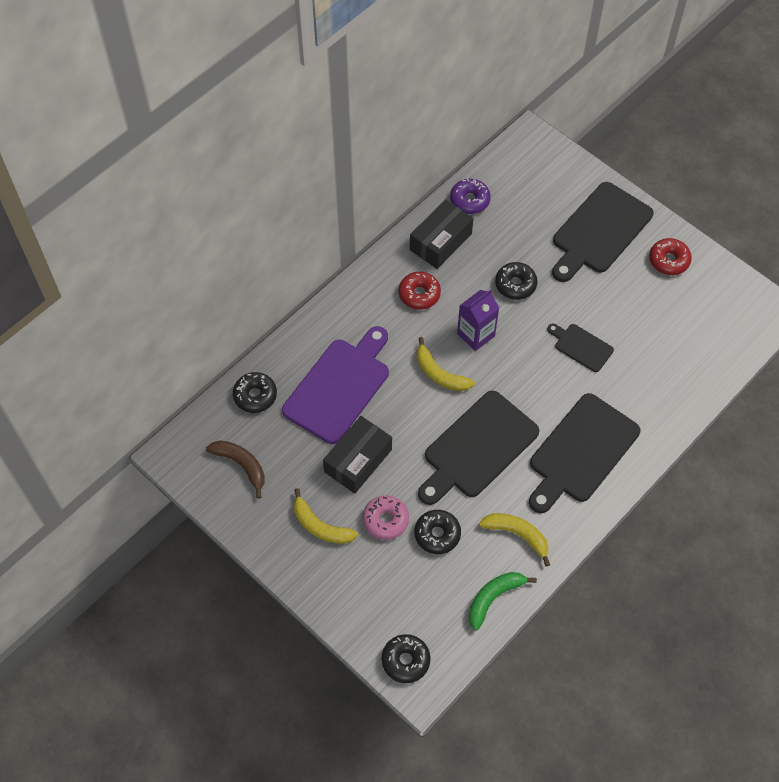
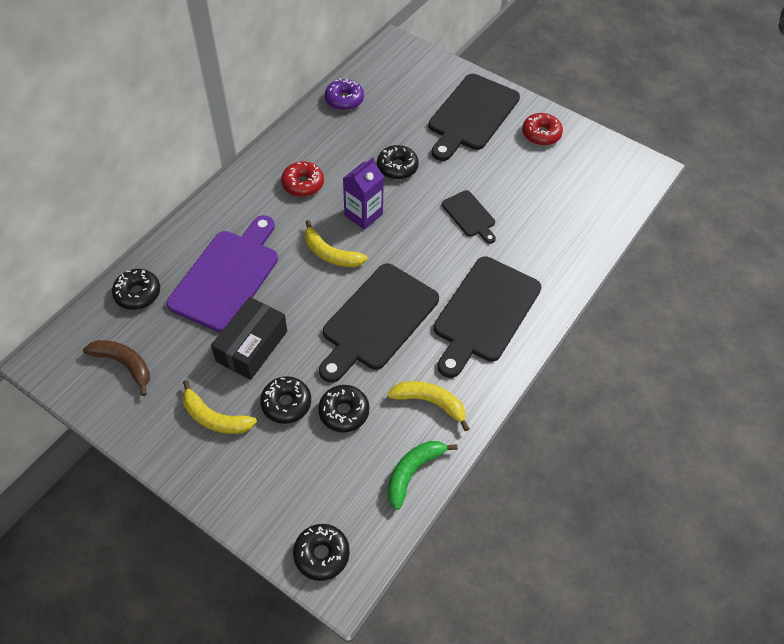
camera: 10 degrees left, 5 degrees down
(385, 520) = (286, 403): pink donut -> black donut
(440, 242) = (320, 137): black box -> none
(581, 346) = (469, 215): black cutting board -> black cutting board turned 150 degrees counterclockwise

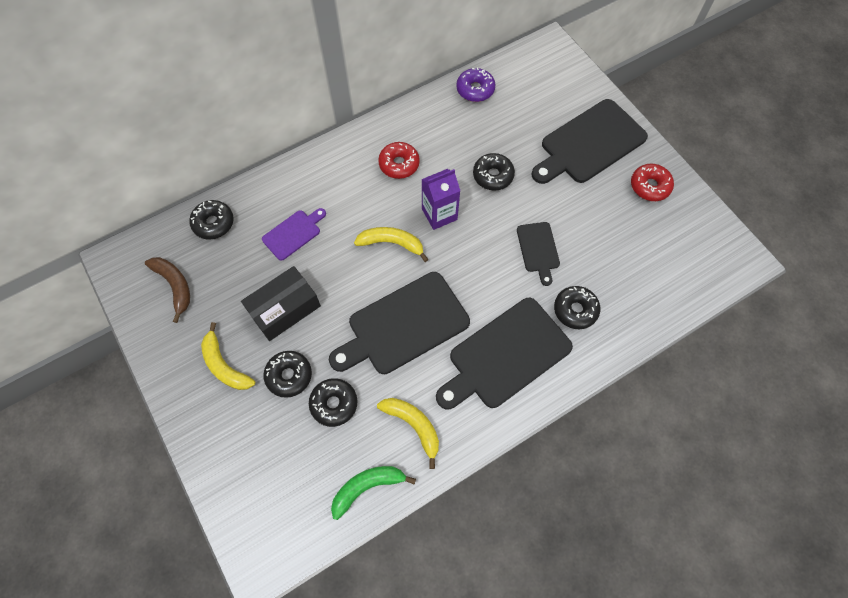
camera: 25 degrees right, 10 degrees up
(227, 276) = (293, 233): purple cutting board -> purple cutting board, size x0.51
(321, 554) = (255, 531): black donut -> black donut (575, 310)
(330, 254) = (392, 243): yellow banana -> yellow banana turned 135 degrees clockwise

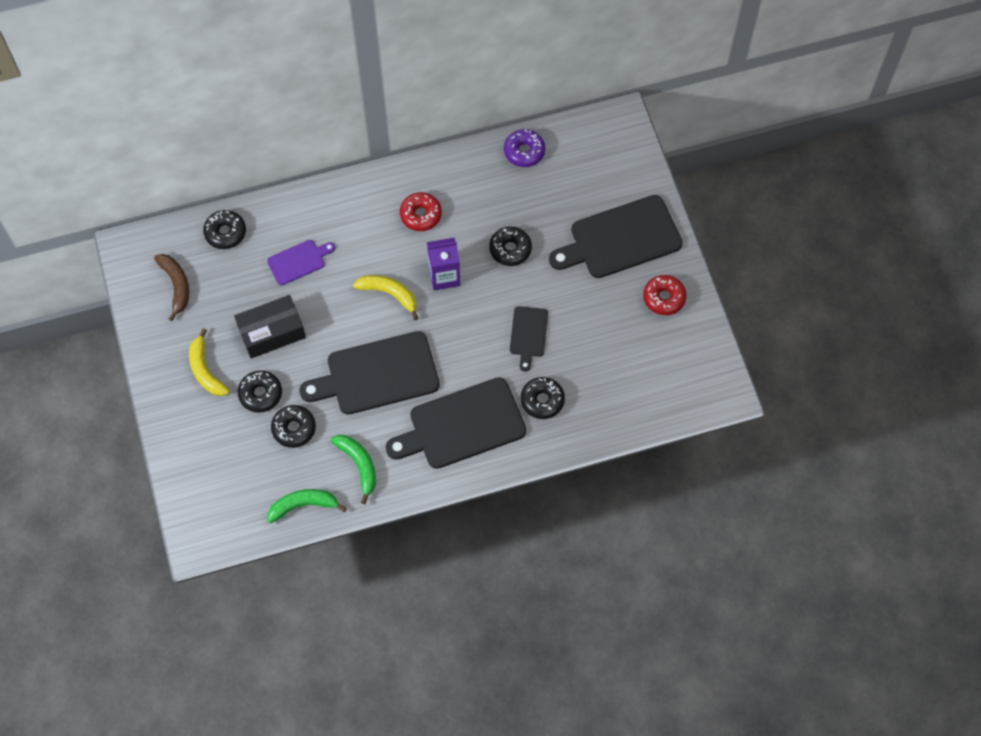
camera: 15 degrees right, 0 degrees up
(414, 426) = (359, 465): yellow banana -> green banana

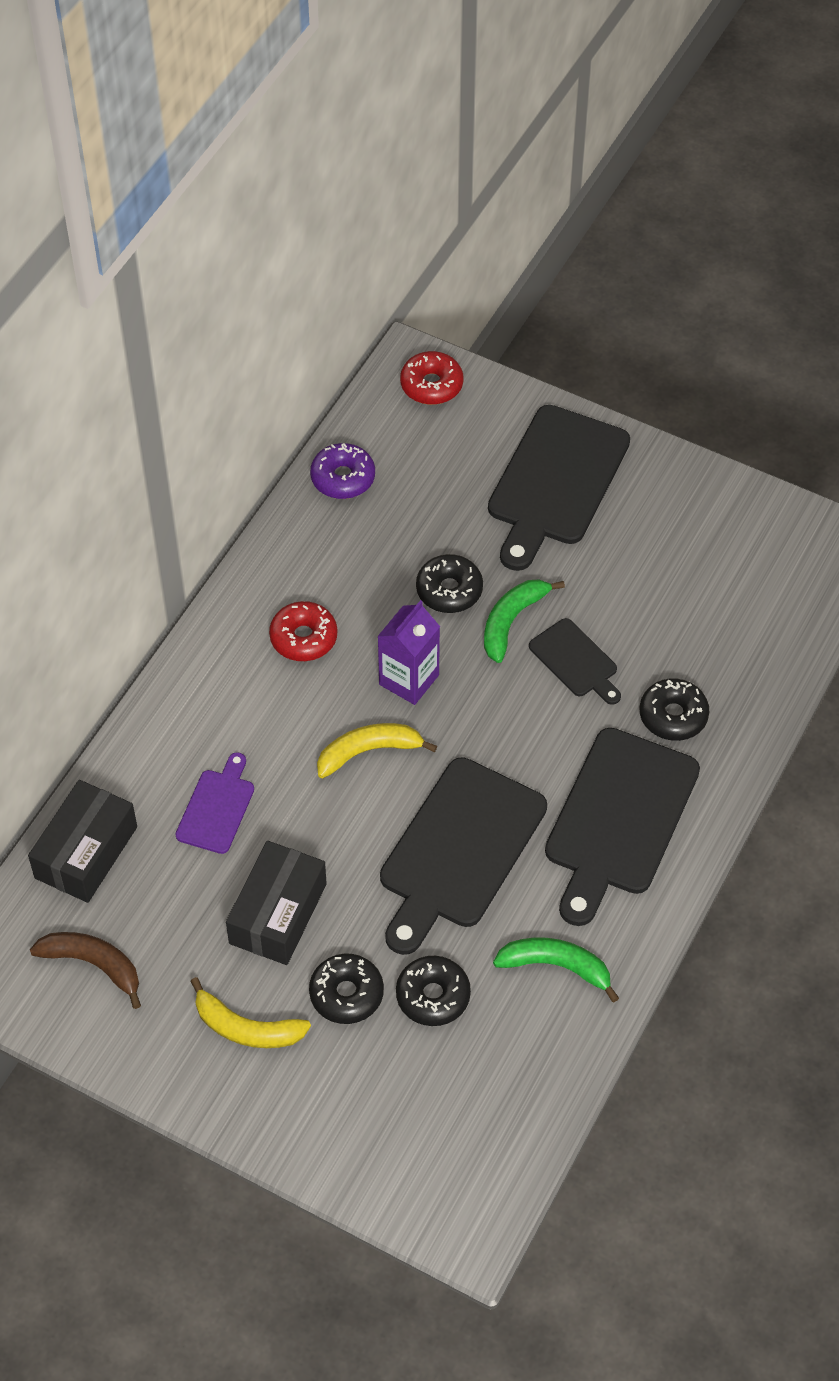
camera: 45 degrees left, 10 degrees down
(225, 233) = (86, 852): black donut -> black box
(303, 505) = (546, 1070): green banana -> green banana (512, 621)
(664, 298) = (672, 503): red donut -> red donut (431, 385)

